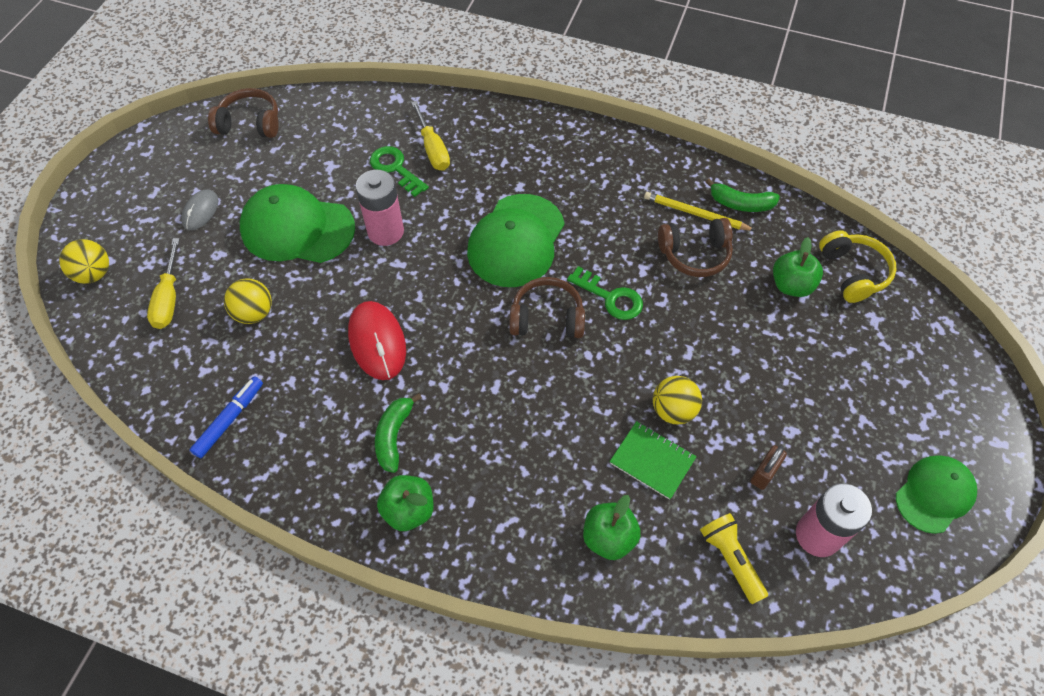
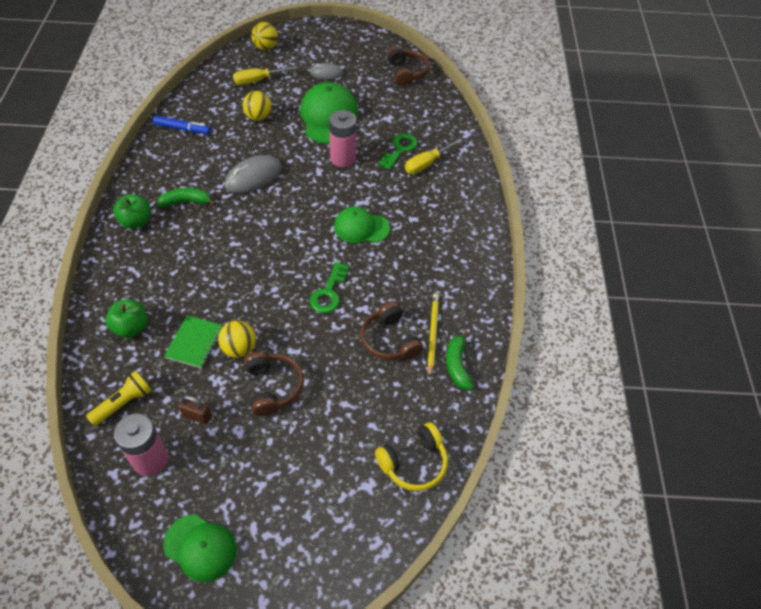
camera: 70 degrees right, 5 degrees down
(377, 342) = (253, 177): red mouse -> grey mouse
(516, 241) = (361, 227): green cap -> green cap, size x0.63
(547, 318) = (298, 259): brown headphones -> brown headphones (273, 387)
(791, 285) = (382, 414): green apple -> none

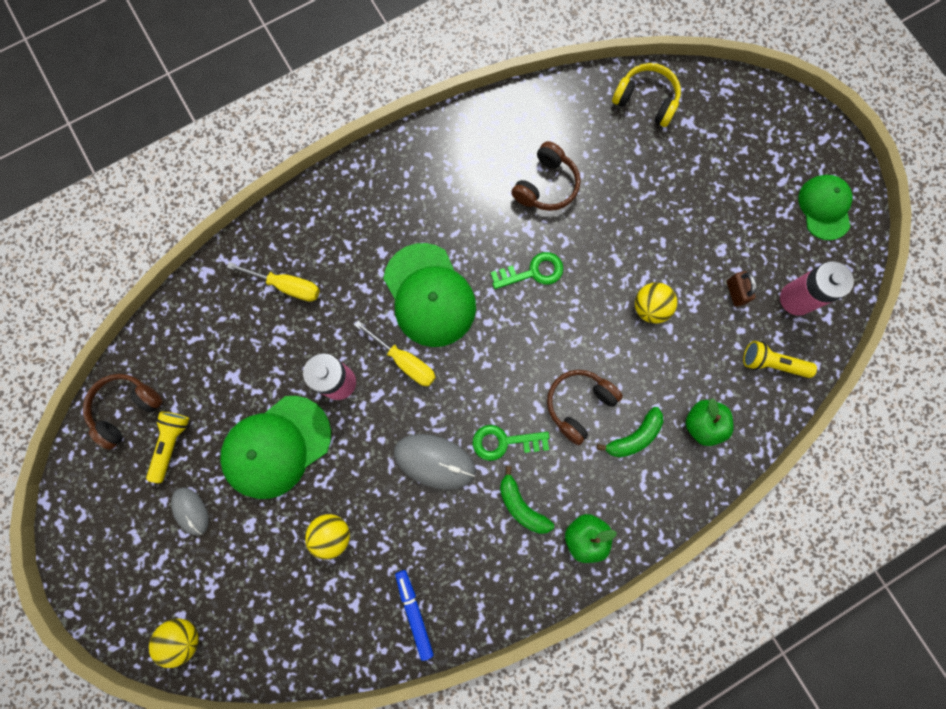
camera: 120 degrees left, 25 degrees up
(194, 342) = (673, 352): green notebook -> none
(257, 80) = (262, 591): yellow screwdriver -> yellow screwdriver (405, 362)
(273, 387) = (664, 251): brown headphones -> brown headphones (579, 405)
(361, 227) = (429, 295): green cap -> green cap, size x1.58
(370, 80) = (171, 444): none -> yellow flashlight
(400, 149) = (281, 329): green key -> green key (504, 442)
(432, 334) = (513, 154): yellow pencil -> none
(457, 365) = (532, 116): green banana -> green banana (634, 436)

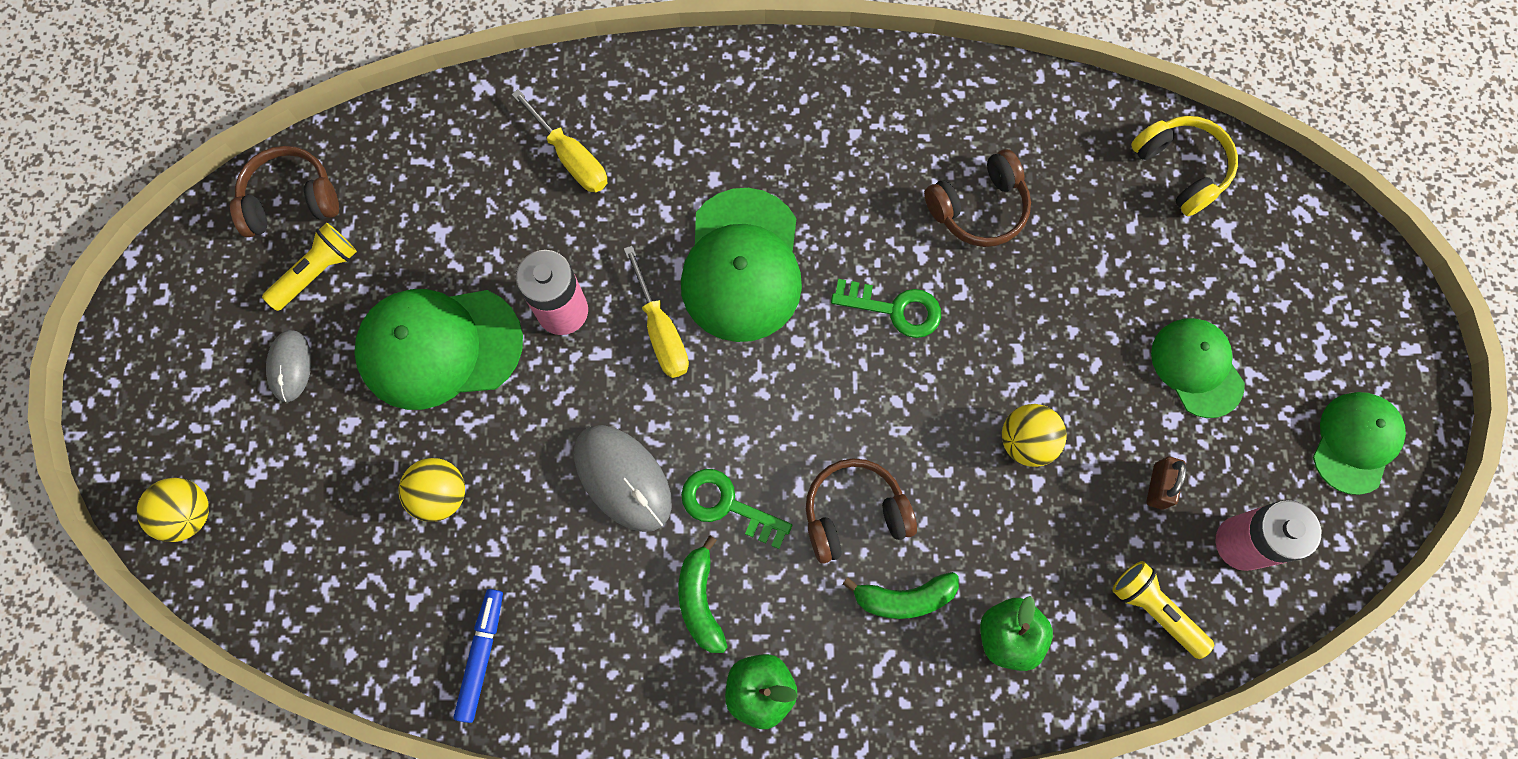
camera: 30 degrees right, 5 degrees down
(718, 212) = (1197, 367): none -> green cap

